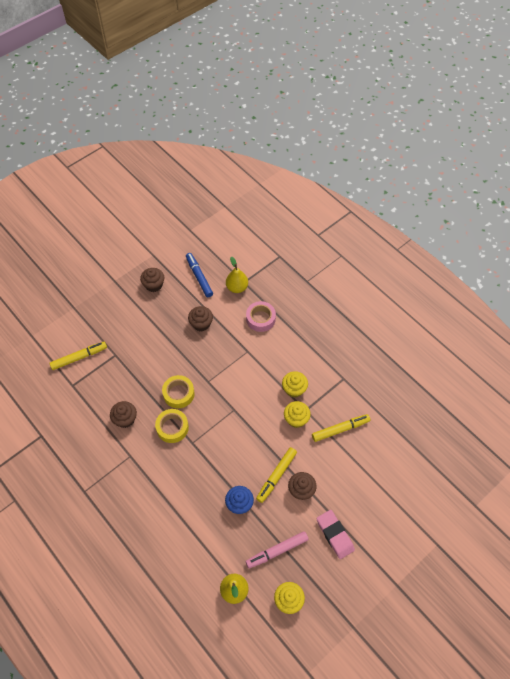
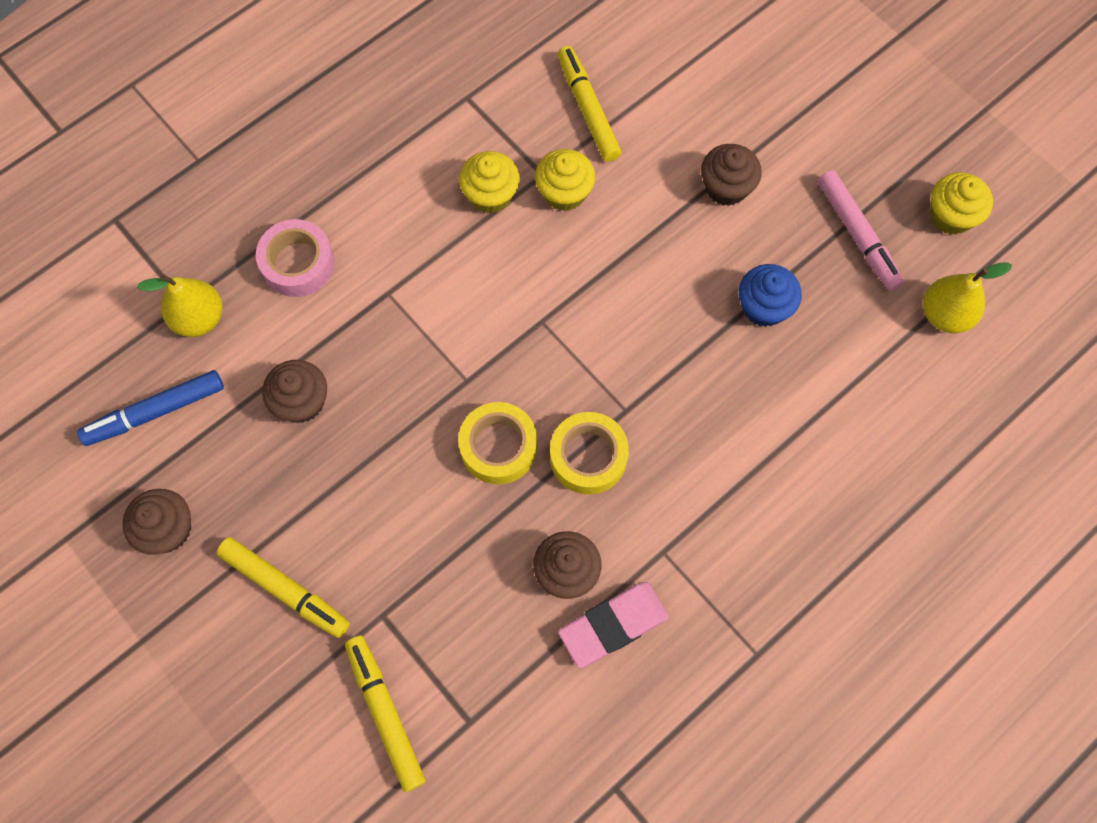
camera: 90 degrees left, 10 degrees up
(276, 476) = (698, 234): yellow marker -> yellow marker (285, 589)
(334, 535) = (815, 130): pink eraser -> pink eraser (613, 625)

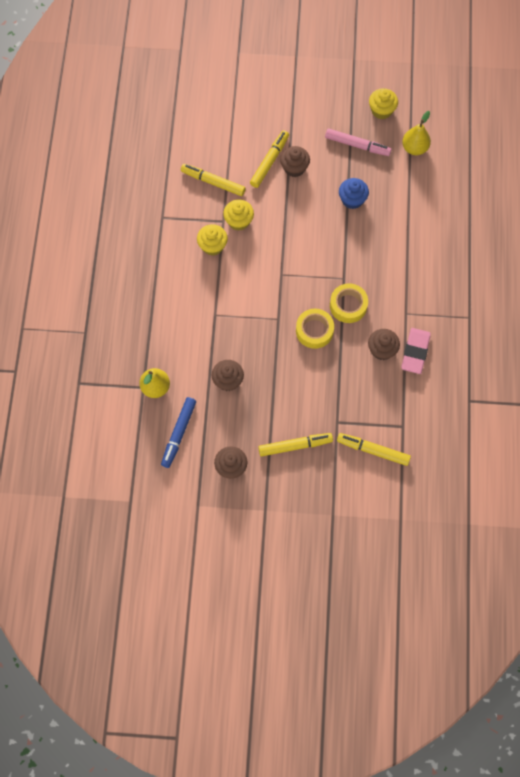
camera: 45 degrees left, 0 degrees up
(298, 263) = (169, 334): pink tape -> none
(699, 148) = (269, 161): none -> yellow marker

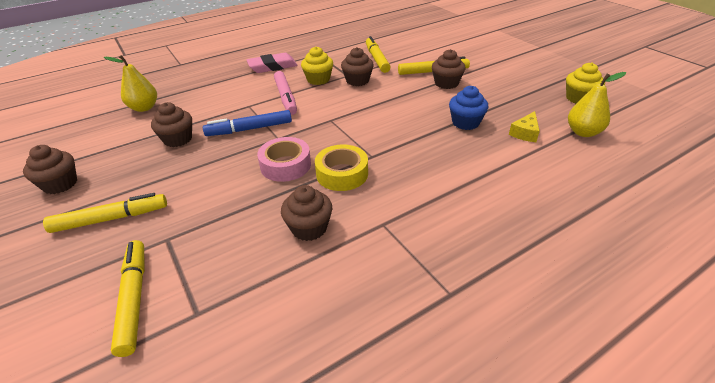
camera: 55 degrees right, 30 degrees down
(179, 433) = (94, 137): blue marker -> blue marker (249, 129)
(238, 221) = (357, 81): yellow cupcake -> brown cupcake
(295, 446) = (110, 219): yellow marker -> yellow marker turned 60 degrees counterclockwise
(314, 331) = (285, 165): yellow tape -> pink tape
(357, 145) = (522, 101): pink marker -> pink marker (286, 97)
(390, 178) = (525, 133): none -> yellow cheese
(415, 352) = (335, 262): pink eraser -> pink eraser (272, 67)

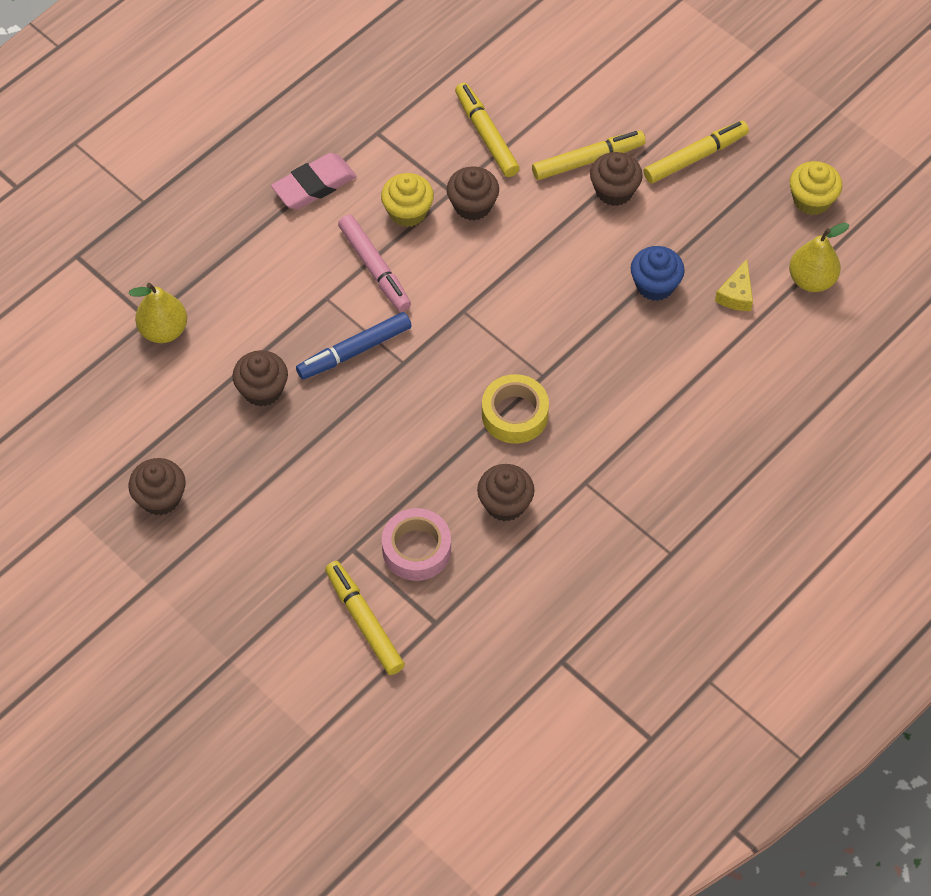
camera: 15 degrees left, 20 degrees up
(110, 219) = (267, 536): yellow marker -> yellow marker (695, 157)
(285, 165) = (437, 412): pink tape -> pink tape (416, 549)

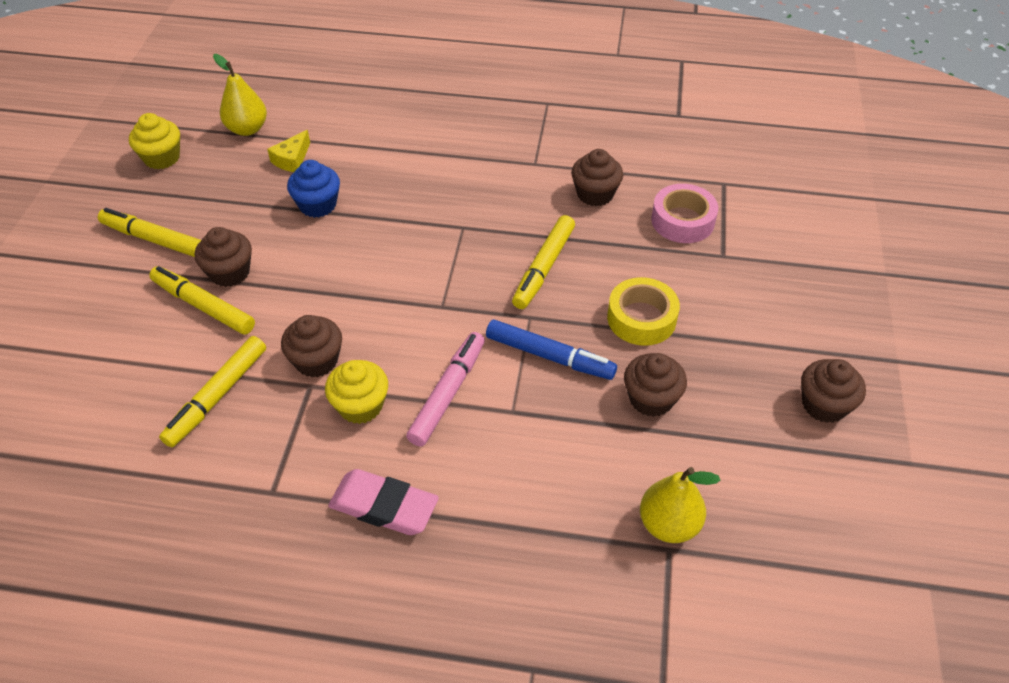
camera: 125 degrees left, 10 degrees down
(364, 621) = (767, 218): yellow marker -> yellow marker (544, 268)
(514, 414) = (514, 225): yellow tape -> yellow tape (641, 318)
(736, 294) = (292, 159): yellow cheese -> yellow cheese turned 135 degrees clockwise

